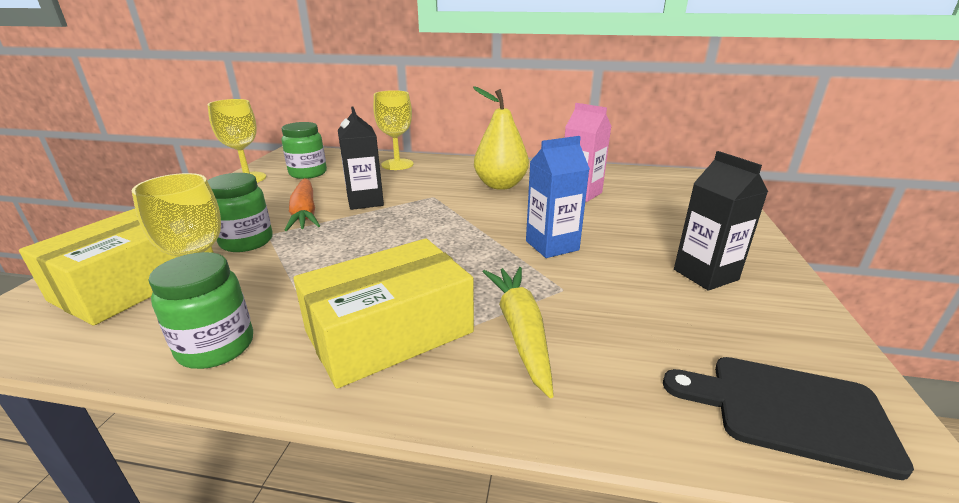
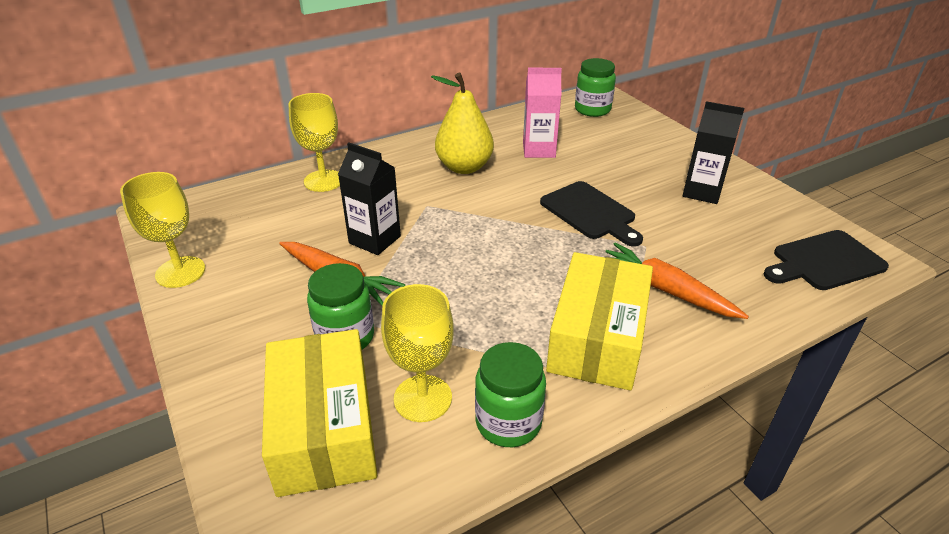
camera: 40 degrees left, 10 degrees up
(308, 173) = (243, 233): green jar -> green jar (592, 109)
(520, 331) = (666, 290): yellow carrot -> orange carrot
(552, 245) = (590, 212): blue carton -> black cutting board

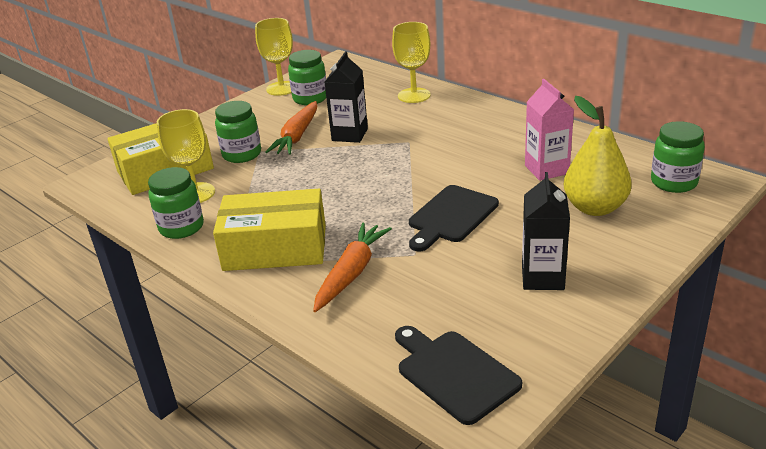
camera: 75 degrees right, 5 degrees down
(243, 252) = (310, 98): none -> green jar
(464, 167) = (481, 142): yellow pear -> yellow pear (594, 208)

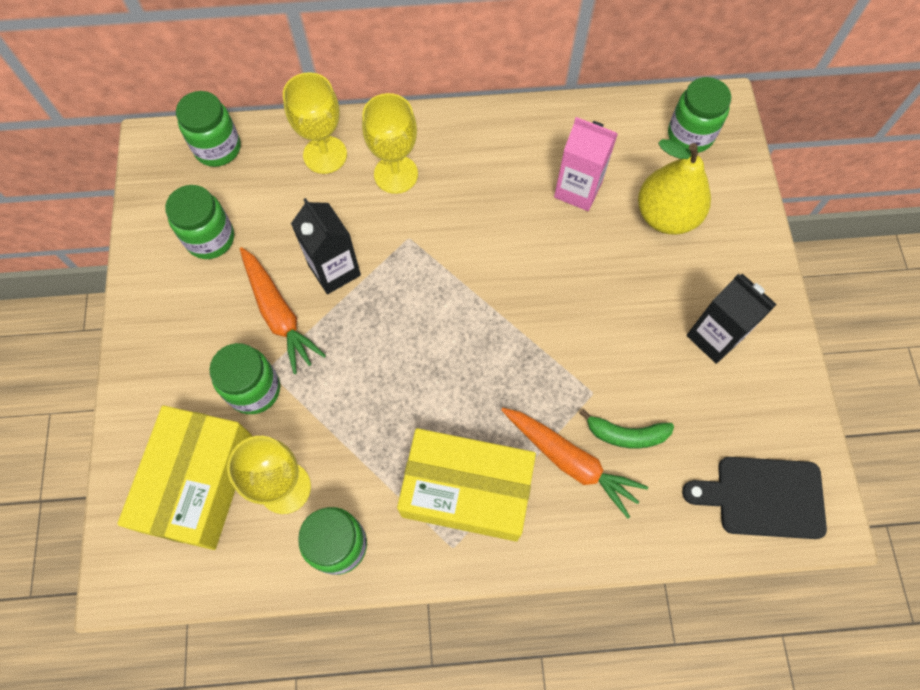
camera: 50 degrees left, 35 degrees up
(275, 248) = (466, 490): yellow box -> yellow box turned 60 degrees clockwise
(281, 88) = (149, 243): yellow goblet -> yellow goblet (396, 174)
(351, 273) = (570, 461): orange carrot -> orange carrot turned 150 degrees clockwise
(364, 73) = (218, 148): none -> green jar
(405, 283) = (626, 435): none -> green banana
(451, 216) = (568, 319): black cutting board -> none

